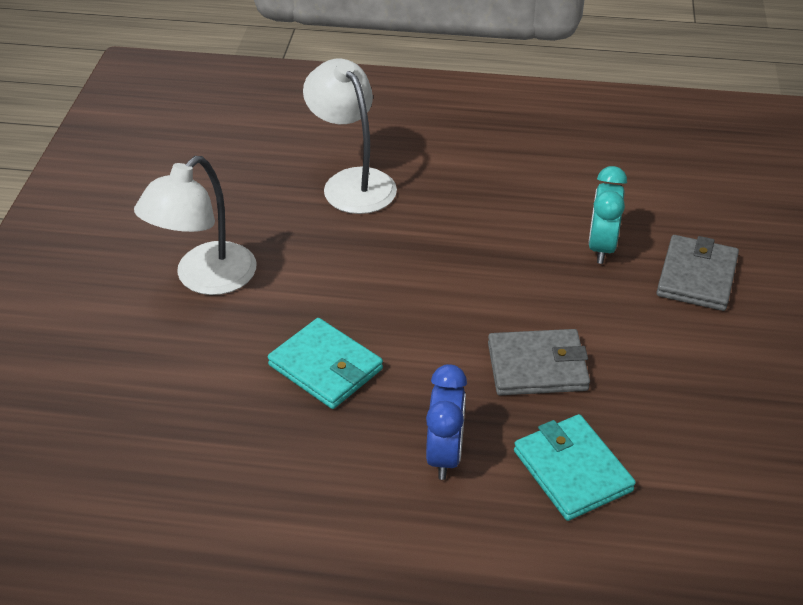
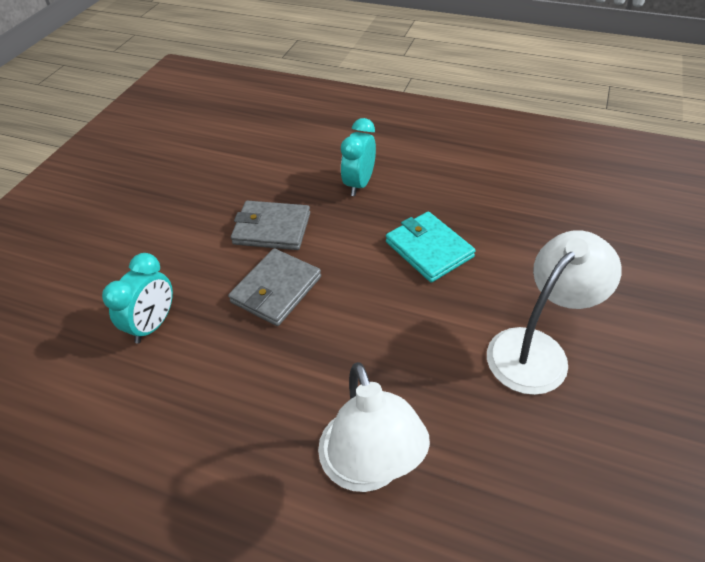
camera: 165 degrees left, 5 degrees up
(444, 455) = (359, 184): blue clock -> turquoise clock
(572, 471) = (285, 167): turquoise wallet -> none
(696, 277) = (99, 282): grey wallet -> grey wallet (276, 289)

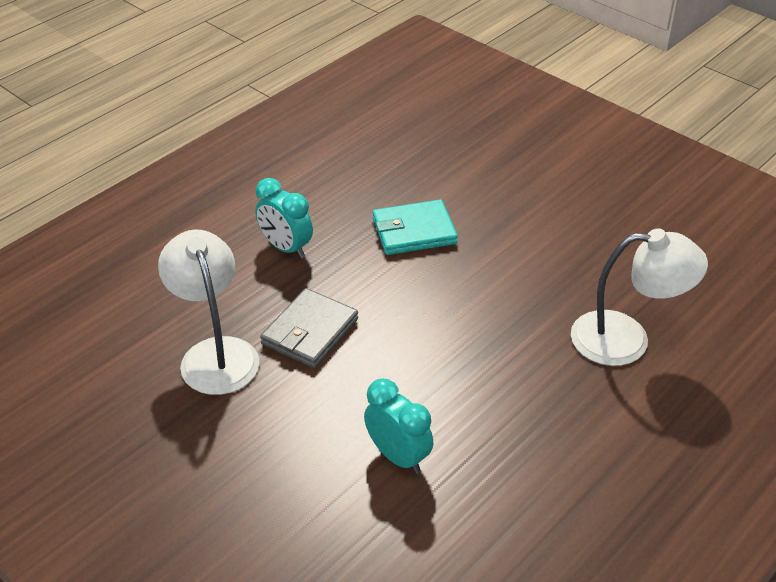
camera: 70 degrees left, 5 degrees down
(276, 289) = (403, 349): grey wallet -> none
(537, 349) = (558, 212): white lamp -> white lamp (215, 353)

